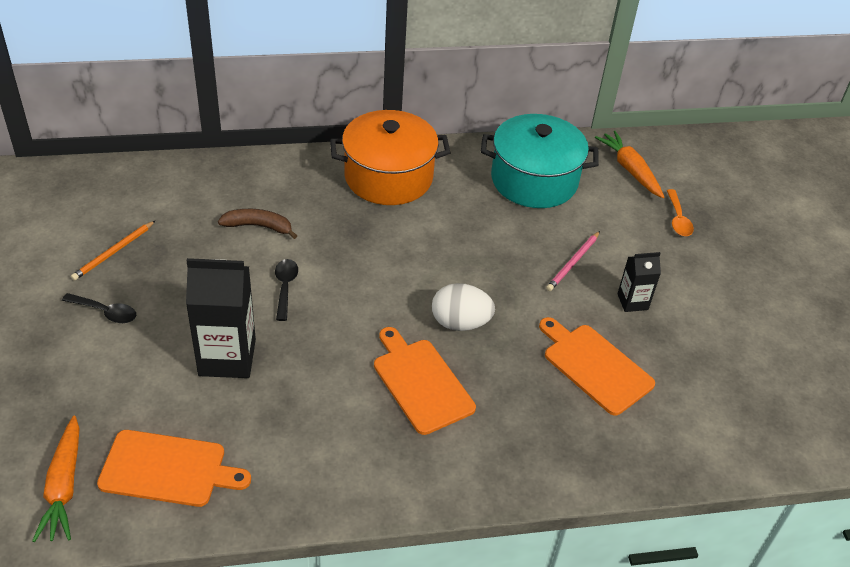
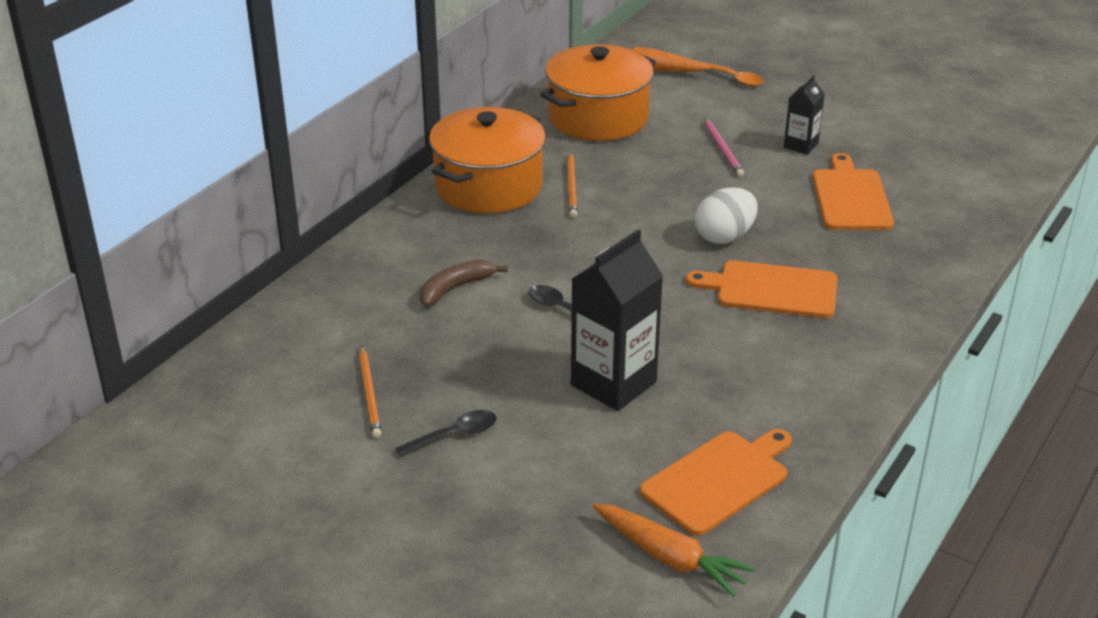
camera: 45 degrees left, 10 degrees down
(432, 215) = (572, 187): none -> orange pencil
(534, 180) = (598, 118): turquoise pot -> orange pot
(595, 366) = (850, 197): orange cutting board -> orange cutting board turned 90 degrees clockwise

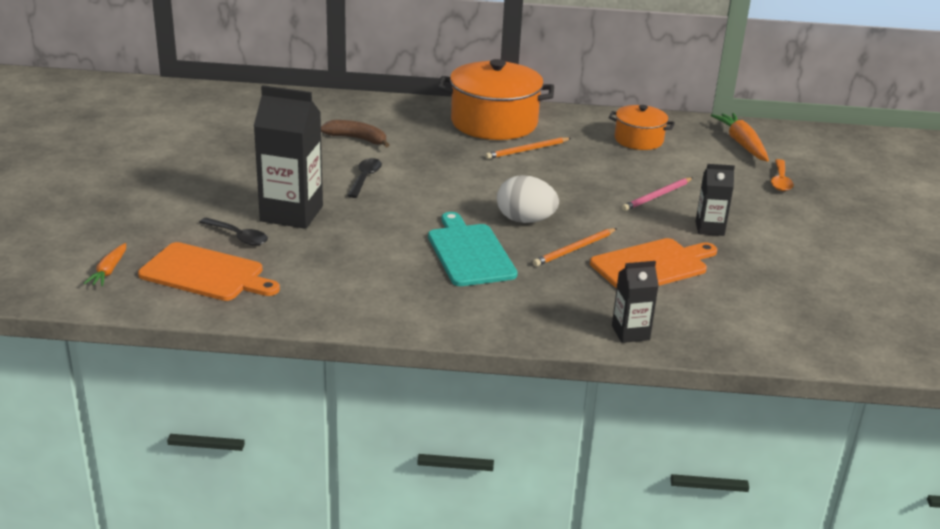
camera: 60 degrees right, 5 degrees down
(369, 394) = (218, 139): orange pencil -> orange pencil (574, 249)
(454, 435) = (194, 173): black spoon -> black spoon (238, 237)
(598, 118) = (638, 140): orange pot -> orange pot, size x0.56
(669, 557) = (109, 271): orange carrot -> orange carrot, size x0.58
(771, 290) = (469, 253): orange cutting board -> turquoise cutting board
(959, 248) = (630, 333): none -> black carton

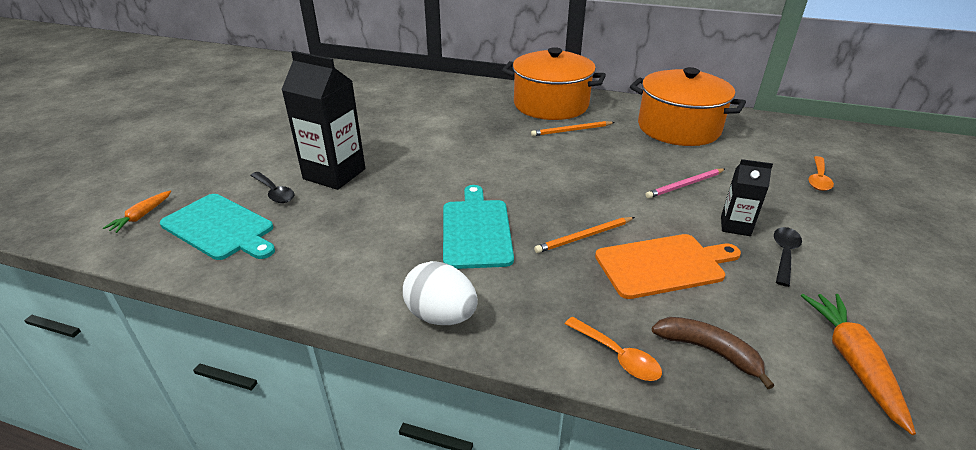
camera: 15 degrees right, 5 degrees up
(206, 273) = (220, 228): orange cutting board -> turquoise cutting board
(357, 139) = (428, 111): brown banana -> brown banana (708, 351)
(365, 178) = (416, 146): black spoon -> black spoon (784, 254)
(525, 220) = (545, 199): white egg -> white egg (441, 316)
(630, 333) = (617, 356): black carton -> orange spoon
(638, 140) = (678, 128): orange pot -> orange pot, size x1.80
(741, 144) = (780, 138): orange carrot -> orange carrot (852, 362)

